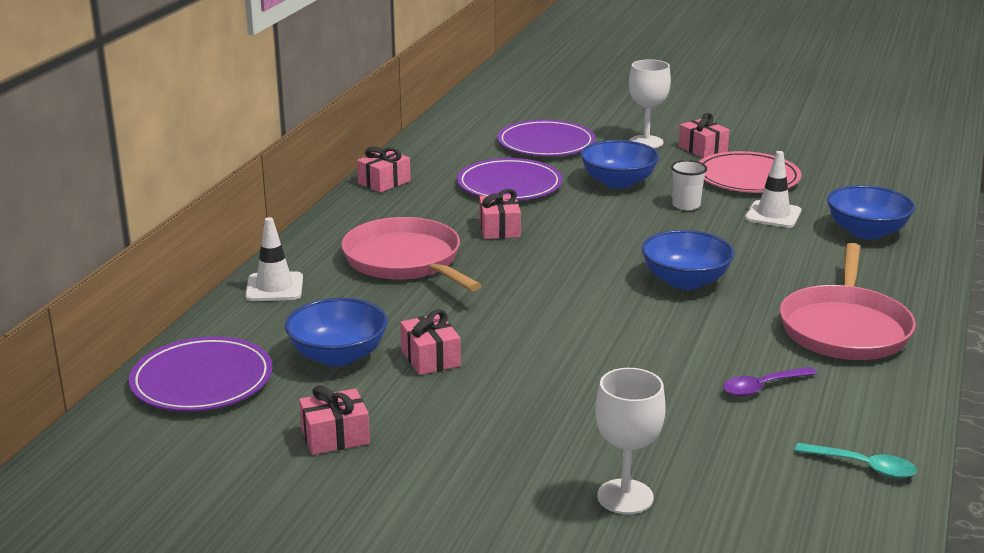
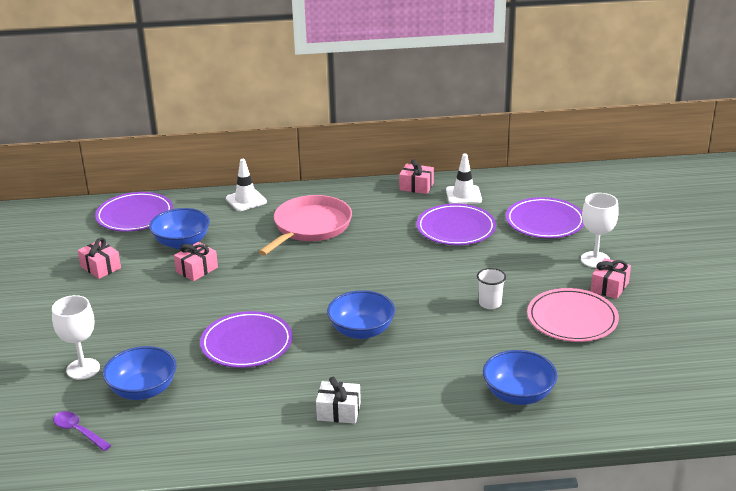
camera: 65 degrees right, 5 degrees up
(499, 229) = (382, 244): pink gift -> none
(618, 182) = (503, 267): blue bowl -> blue bowl (143, 390)
(656, 357) = (246, 343): none -> purple plate
(762, 387) = (232, 391): purple spoon -> purple spoon (78, 431)
(773, 215) = (509, 345): white traffic cone -> white traffic cone (463, 195)
(845, 328) = (339, 411): pink pan -> white gift
(863, 466) = (155, 449): turquoise spoon -> none

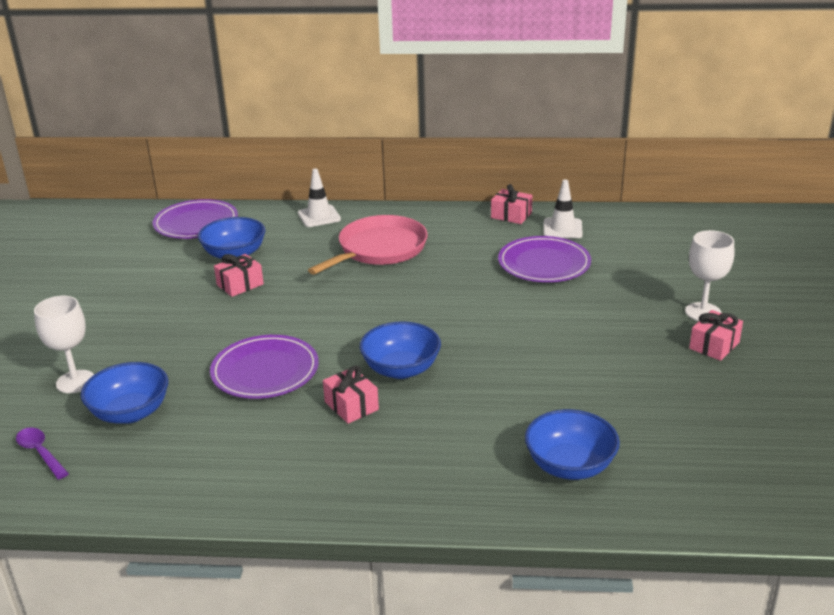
camera: 10 degrees right, 0 degrees up
(100, 267) = (139, 274): pink gift -> pink gift (351, 406)
(339, 411) = (344, 462): white gift -> none
(490, 303) = (562, 352): white cup -> none
(545, 221) = (651, 264): purple plate -> none
(572, 319) = (659, 379): pink plate -> none

